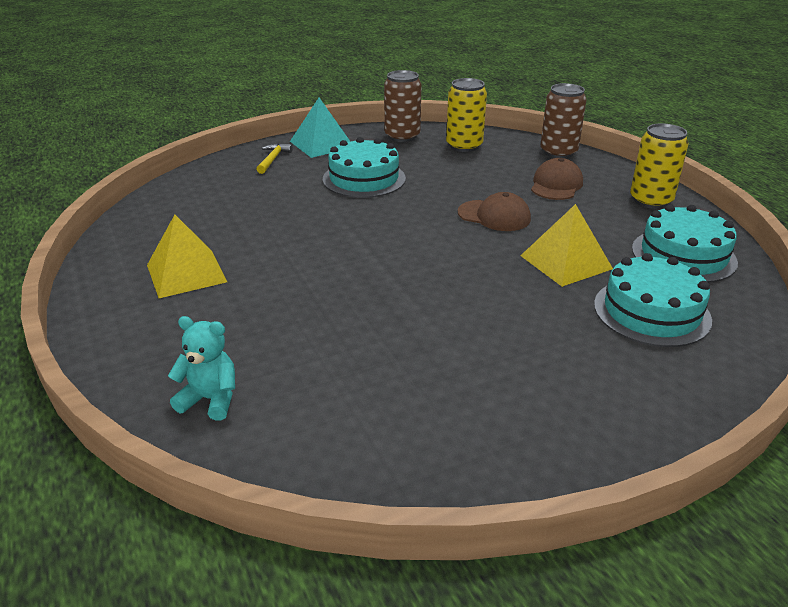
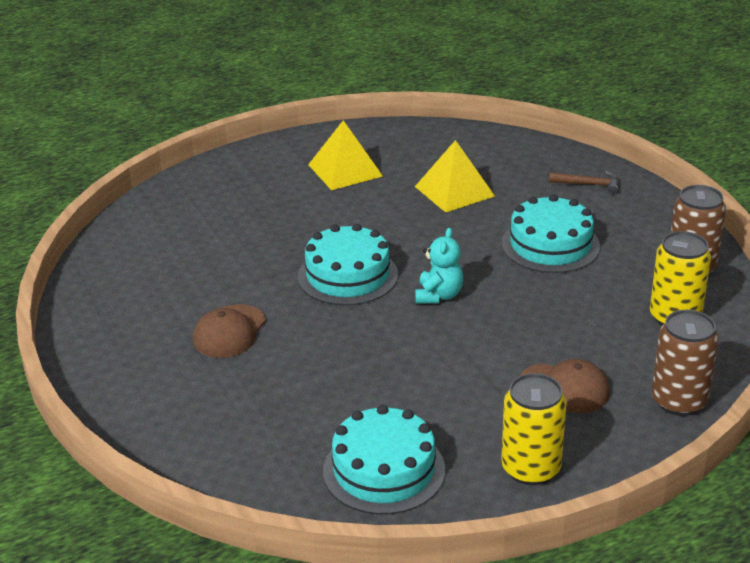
camera: 90 degrees right, 0 degrees up
(210, 399) = (182, 203): turquoise teddy bear -> turquoise teddy bear (438, 295)
(273, 159) = (589, 184): yellow hammer -> brown hammer
(321, 144) = (644, 211): turquoise pyramid -> none
(494, 216) = (469, 334): brown cap -> brown cap (229, 332)
(566, 262) = (366, 377): yellow pyramid -> yellow pyramid (454, 191)
(651, 312) = (269, 424): turquoise cake -> turquoise cake (347, 275)

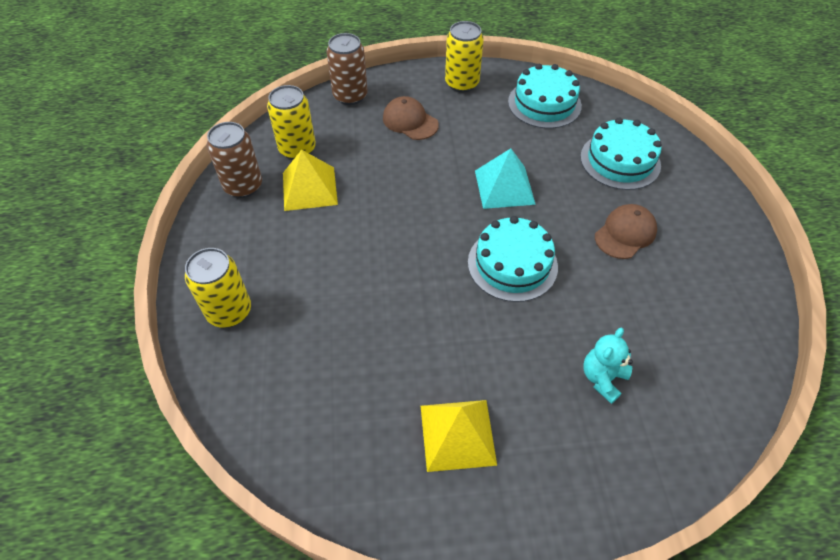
camera: 160 degrees left, 20 degrees up
(390, 342) = (504, 187): none -> turquoise pyramid
(438, 295) = (448, 219): turquoise teddy bear -> turquoise teddy bear (602, 378)
(454, 191) = (361, 349): yellow pyramid -> yellow pyramid (309, 188)
(550, 245) = (326, 244): turquoise cake -> turquoise cake (620, 161)
(589, 184) = (229, 311): brown hammer -> yellow can

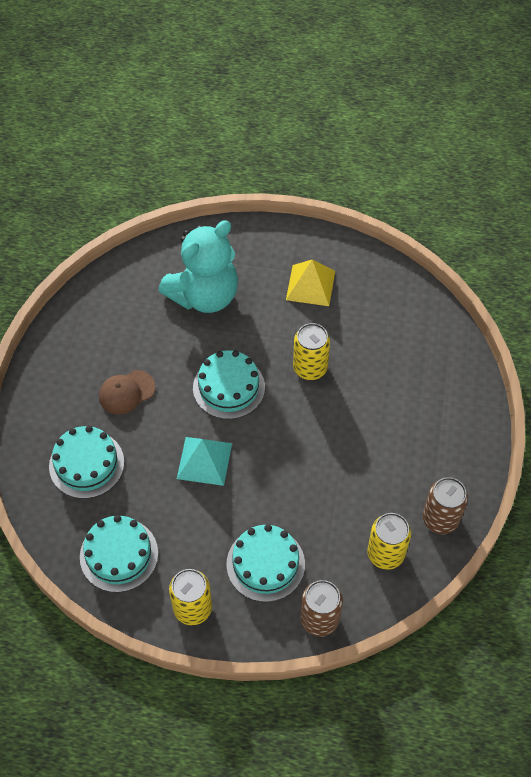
camera: 165 degrees left, 5 degrees up
(229, 311) = (453, 399): yellow can -> yellow can (310, 368)
(309, 188) = (379, 502): yellow pyramid -> none
(410, 121) = (265, 564): brown cap -> turquoise cake
(602, 378) = (204, 295): turquoise teddy bear -> turquoise teddy bear, size x2.28

